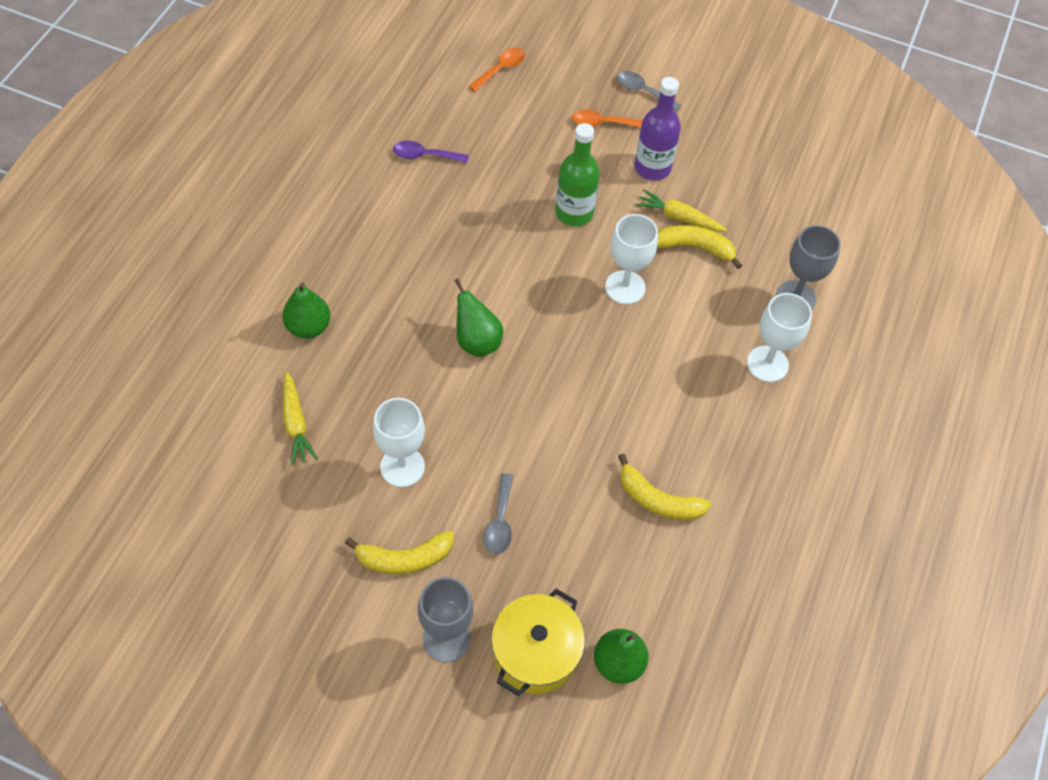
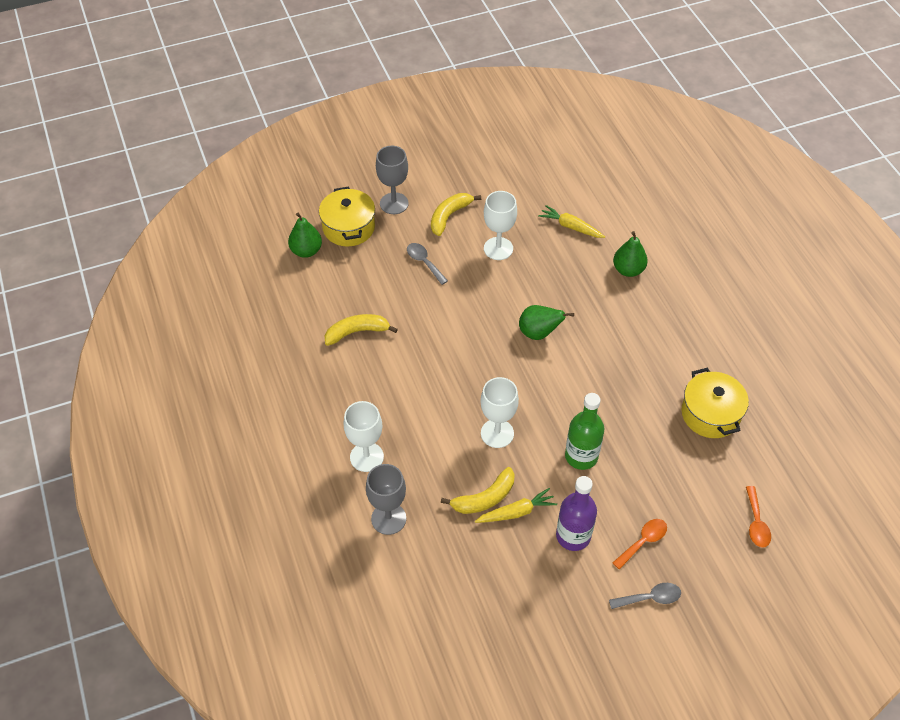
camera: 140 degrees right, 5 degrees down
(424, 155) = (710, 414): purple spoon -> yellow pot

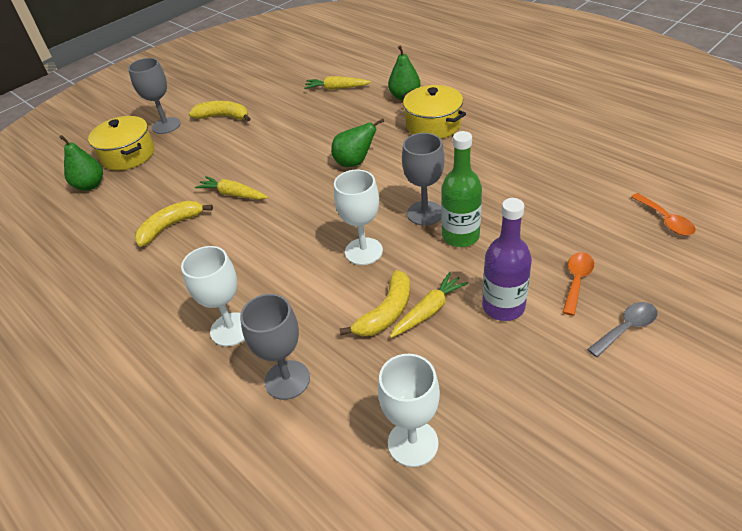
camera: 20 degrees left, 10 degrees down
(420, 320) = (233, 194): none -> yellow carrot
(424, 262) = (215, 153): grey spoon -> none
(449, 216) = (223, 117): yellow banana -> yellow banana turned 90 degrees clockwise
(498, 248) = (281, 122): white goblet -> white goblet (413, 443)
(566, 419) = (425, 213): none -> grey goblet
(710, 414) = (552, 160): yellow pot -> yellow pot (433, 125)

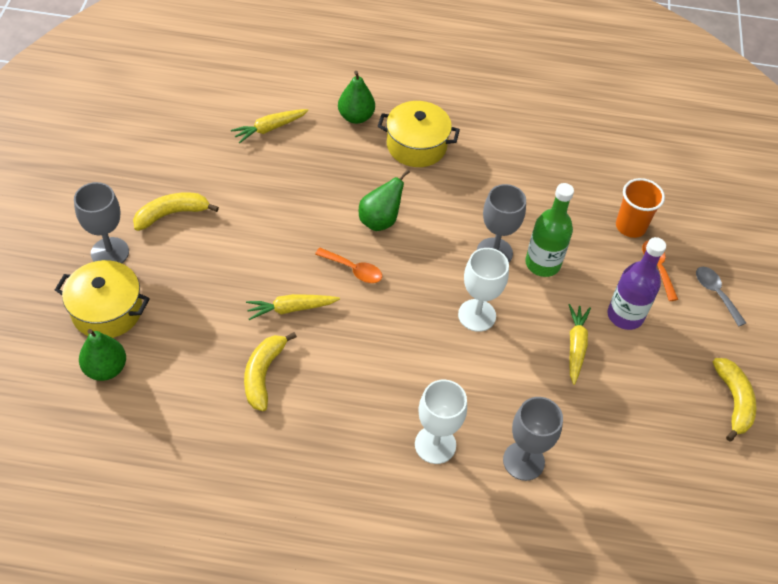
camera: 45 degrees left, 10 degrees up
(386, 312) = (545, 364): yellow banana -> yellow banana (733, 401)
(413, 443) = (652, 456): white goblet -> none
(578, 238) = (630, 226): none -> orange cup
(626, 328) = (715, 293): grey spoon -> grey spoon turned 45 degrees counterclockwise
(665, 220) = (678, 183): orange spoon -> orange spoon (354, 270)

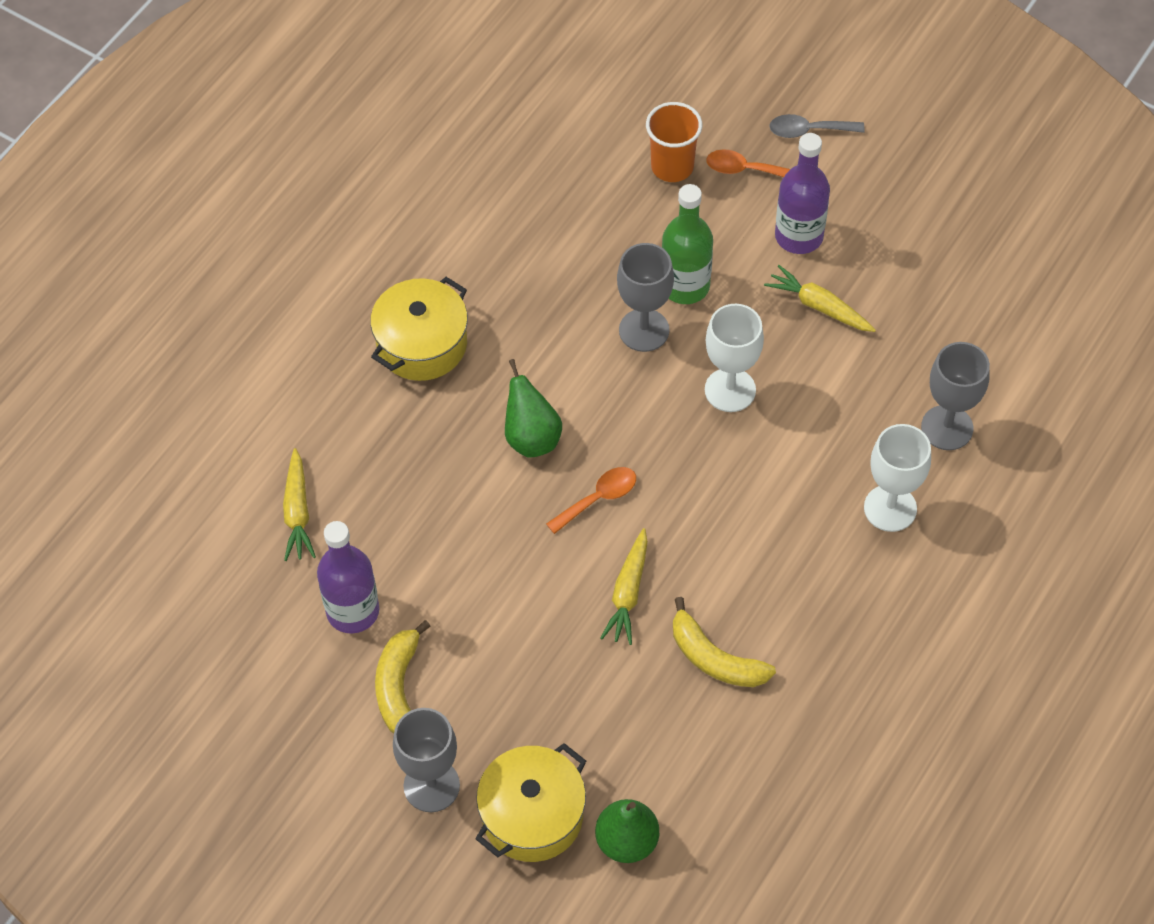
camera: 60 degrees left, 5 degrees up
(214, 175) = (353, 611): none -> purple bottle
(356, 117) = (331, 396): green pear -> none
(733, 401) = (956, 188): yellow banana -> none

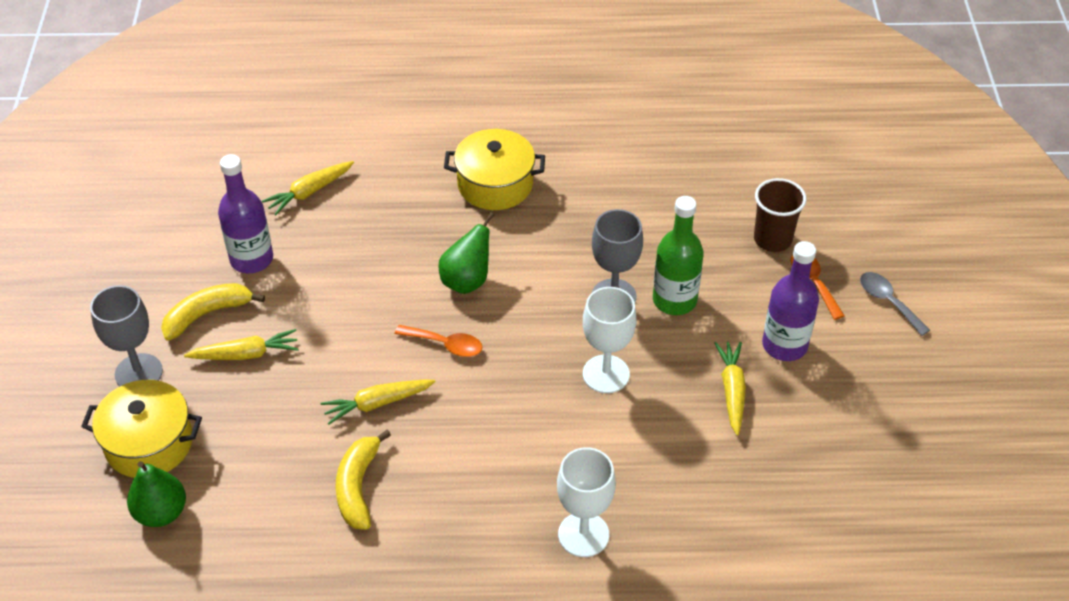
camera: 55 degrees right, 10 degrees down
(480, 677) = (245, 354): none -> yellow carrot
(672, 167) = (772, 239): orange cup -> brown cup
(947, 428) = (693, 535): grey goblet -> none

